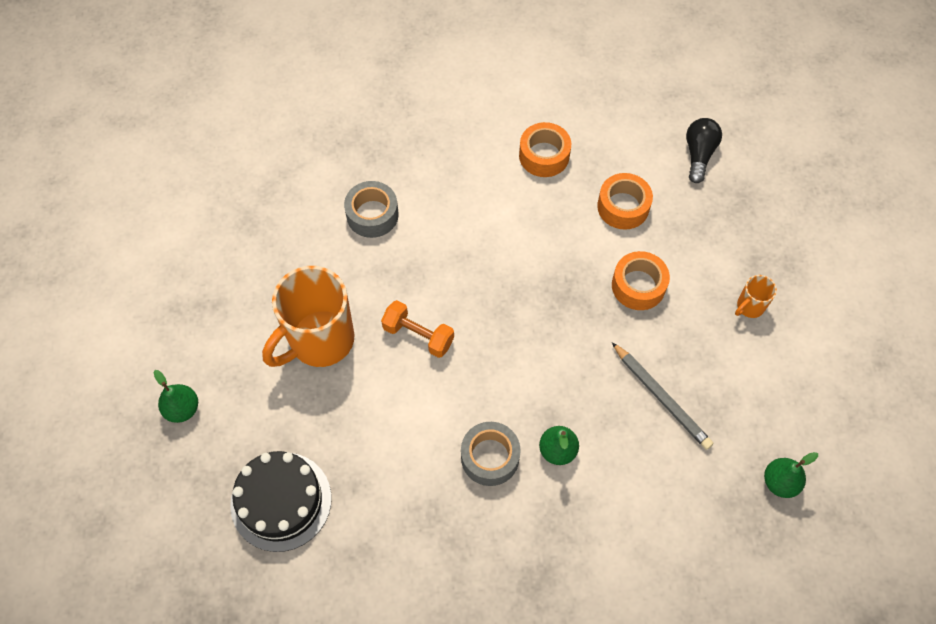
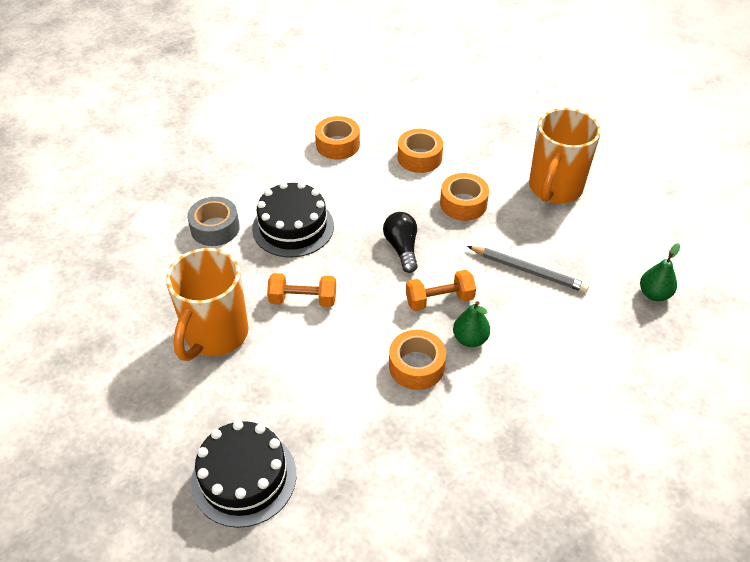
camera: 25 degrees left, 15 degrees down
(182, 409) = (106, 439): green pear -> none
(448, 244) = (293, 227): none -> black cake
(490, 457) = (416, 366): grey tape -> orange tape
(551, 392) = (439, 300): none -> orange dumbbell
(699, 154) = (456, 108): black light bulb -> black light bulb (402, 248)
(749, 307) = (554, 189): orange mug -> orange mug, size x2.27

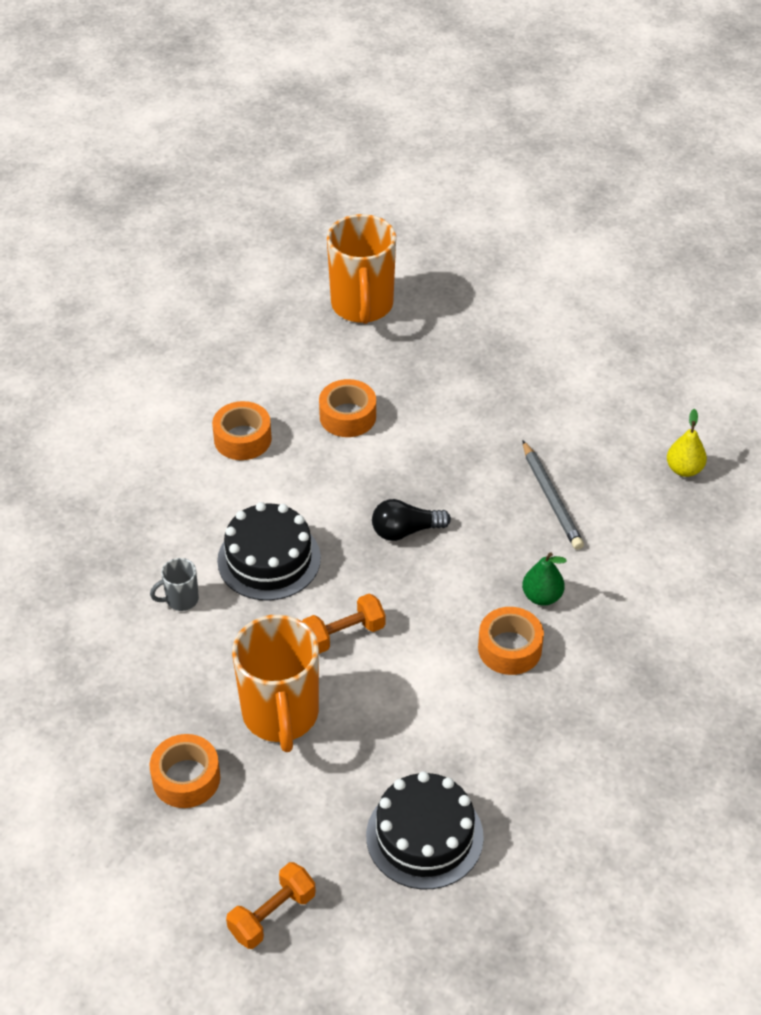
camera: 30 degrees left, 0 degrees up
(215, 228) = (181, 600): grey tape -> grey mug
(402, 248) = (405, 531): black light bulb -> black light bulb turned 60 degrees counterclockwise
(439, 300) = (484, 570): orange dumbbell -> orange dumbbell (272, 915)
(463, 203) = (434, 451): orange tape -> orange tape (186, 778)
(528, 271) = (551, 499): grey pencil -> grey pencil turned 75 degrees clockwise
(554, 189) = (517, 394): orange mug -> orange mug (362, 306)
(654, 294) = (684, 469): green pear -> yellow pear

